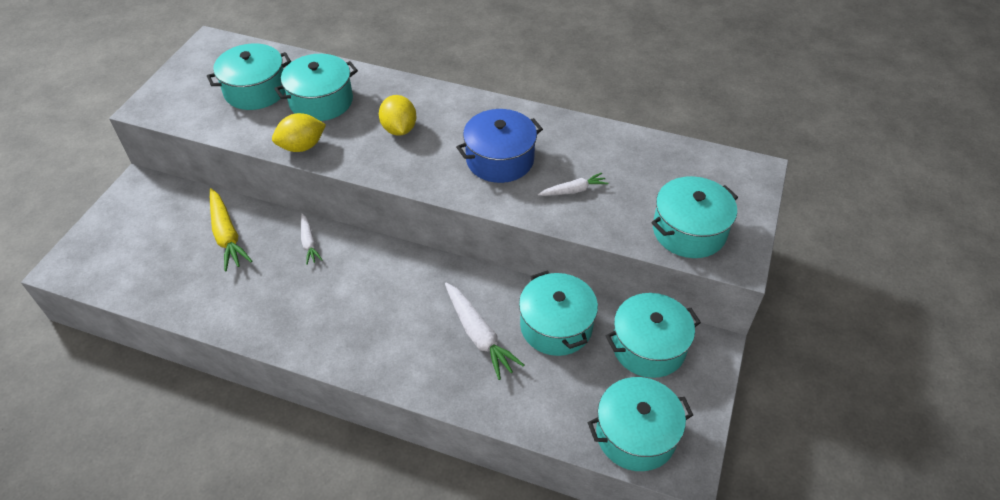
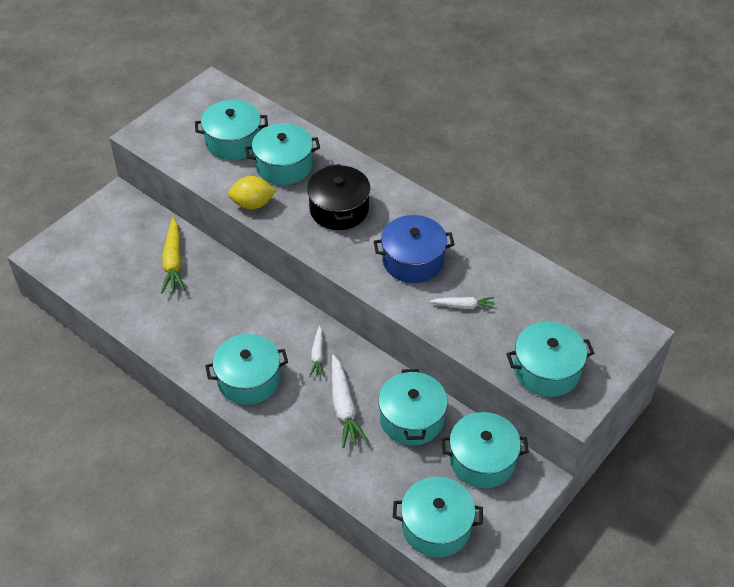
camera: 20 degrees right, 0 degrees up
(309, 243) = (237, 287): white carrot -> white carrot (317, 355)
(361, 337) = (249, 379): none -> turquoise pot
(399, 129) = (339, 209): yellow lemon -> black pot

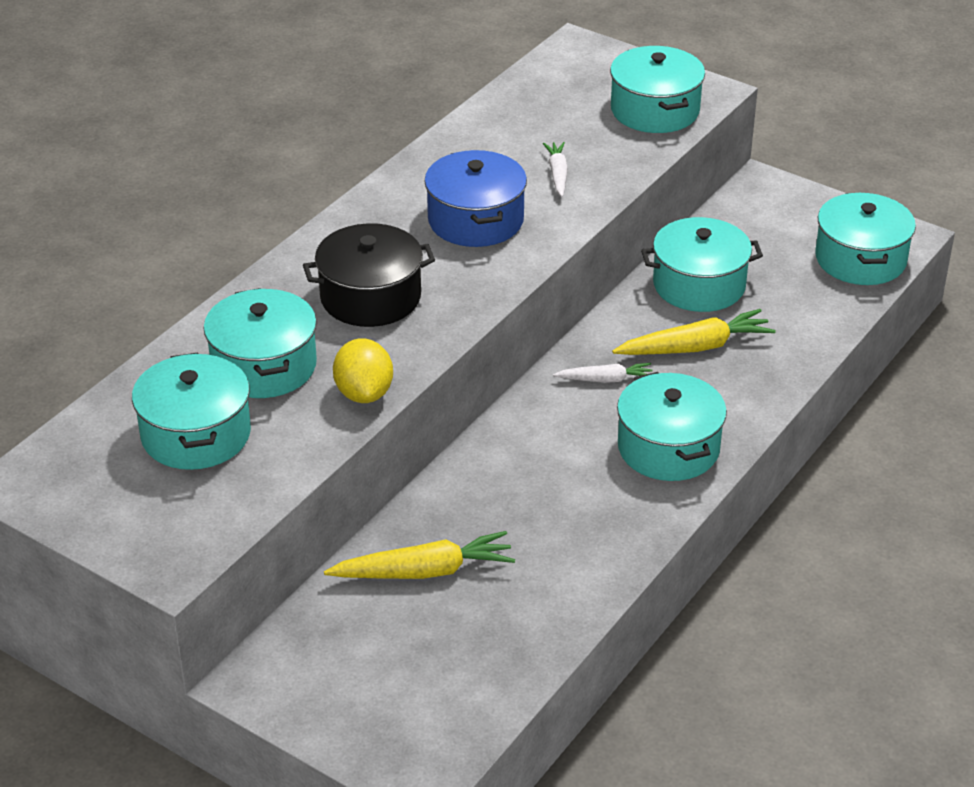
camera: 95 degrees left, 10 degrees down
(344, 407) = (695, 347): white carrot -> yellow carrot
(482, 460) = (748, 225): turquoise pot -> none

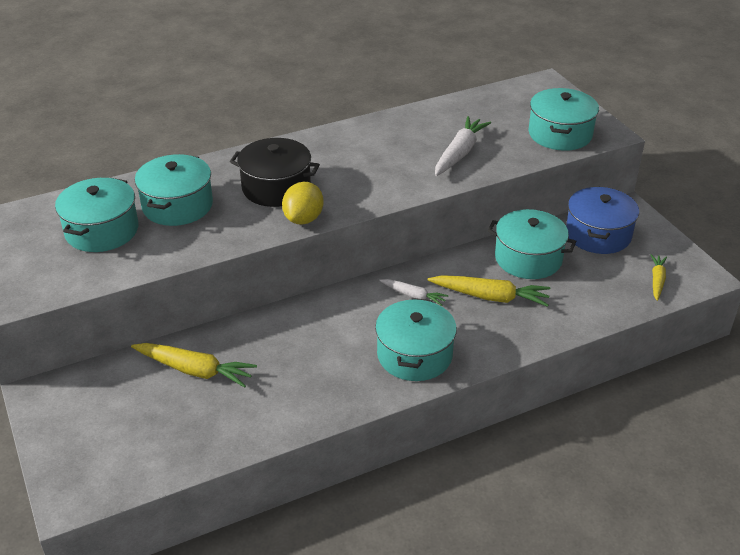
camera: 30 degrees right, 0 degrees up
(364, 393) = (215, 242): yellow lemon -> yellow lemon (303, 219)
(476, 220) = (382, 164): blue pot -> blue pot (598, 234)
(557, 174) = (459, 153): white carrot -> white carrot, size x1.69
(860, 259) = (657, 280): turquoise pot -> yellow carrot

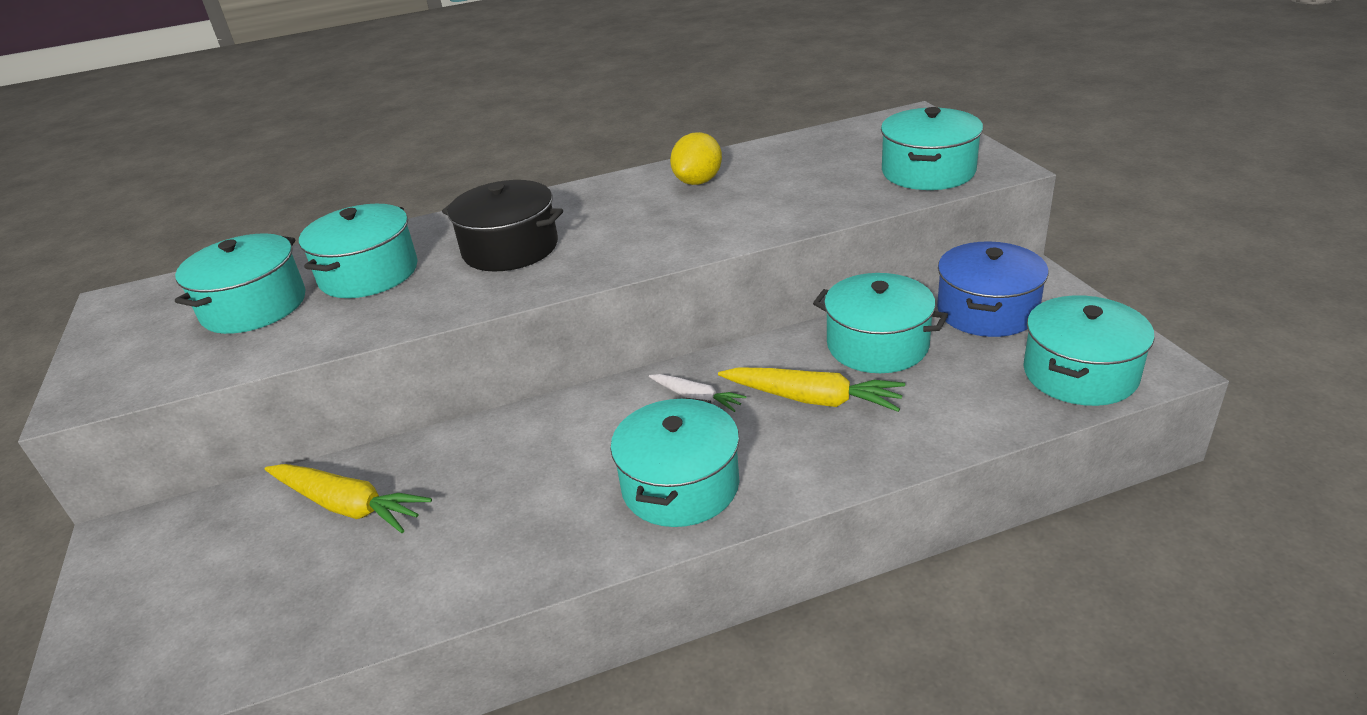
camera: 10 degrees right, 5 degrees down
(303, 219) = (534, 286): yellow lemon -> yellow lemon (698, 181)
(459, 153) = (778, 199): white carrot -> none
(657, 280) = (1080, 373): yellow carrot -> turquoise pot

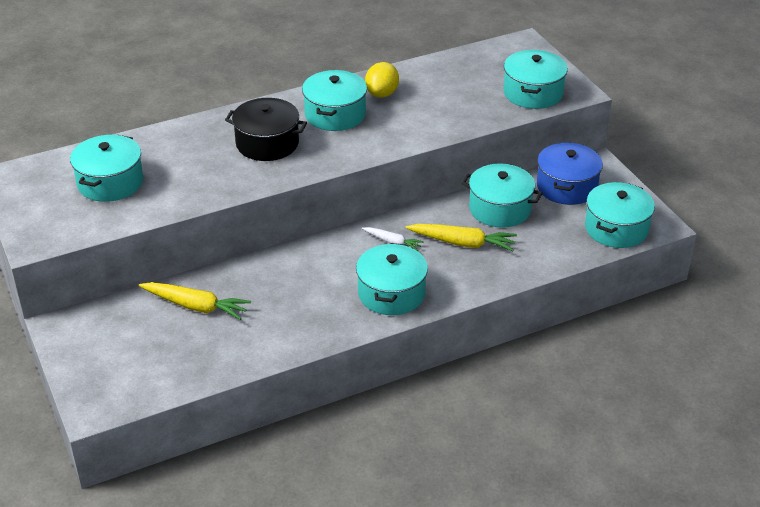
camera: 10 degrees left, 5 degrees up
(369, 273) = (177, 160): turquoise pot -> turquoise pot (335, 114)

